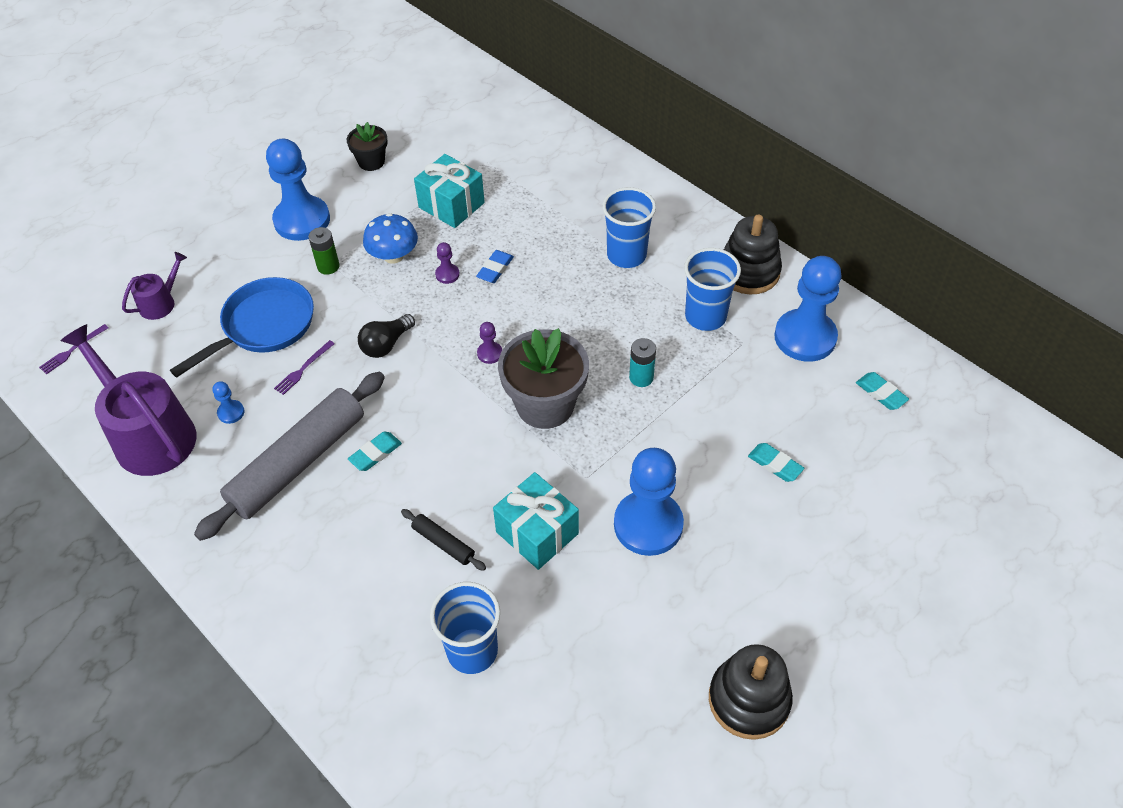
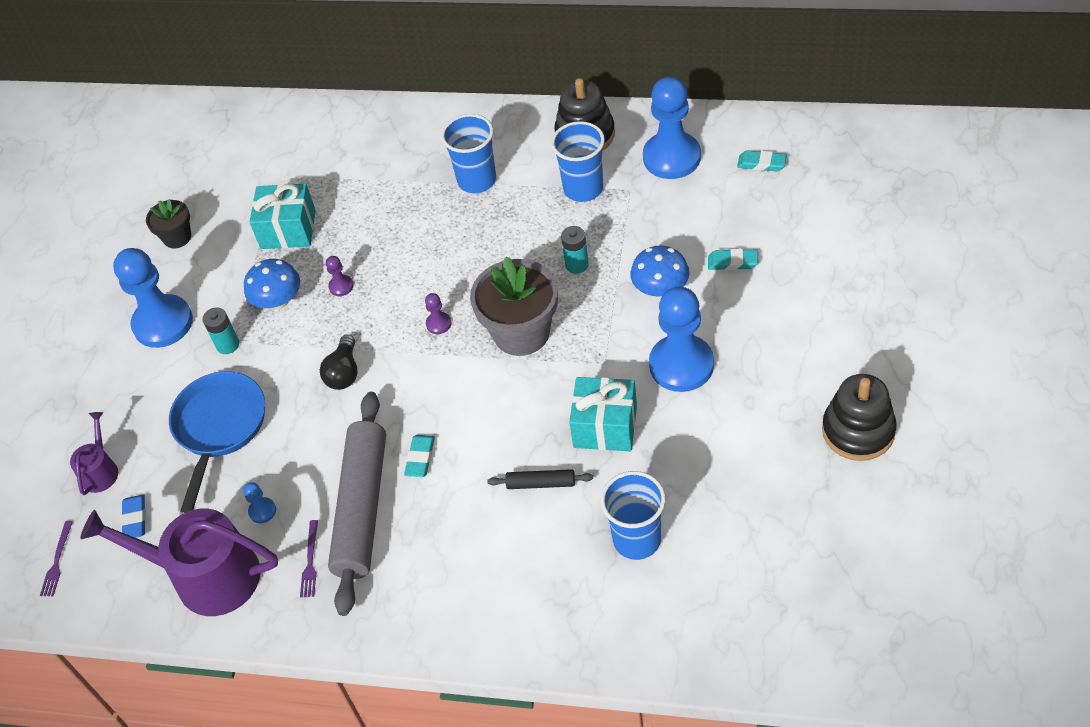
camera: 30 degrees left, 0 degrees up
(303, 369) = (291, 437): purple fork -> purple fork (310, 561)
(328, 266) = (227, 345): green battery -> turquoise battery
(495, 269) = (378, 257): blue eraser -> blue eraser (135, 519)
(691, 445) = (660, 289): none -> blue mushroom

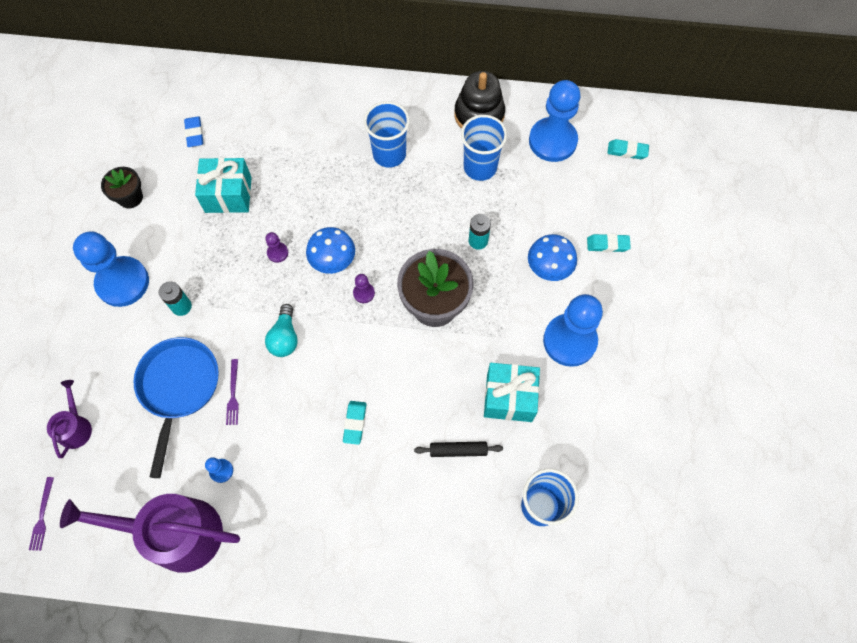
camera: 10 degrees left, 15 degrees up
(135, 519) = (109, 476): blue eraser -> blue eraser (194, 133)
(278, 301) = (223, 264): blue mushroom -> blue mushroom (333, 260)
(310, 561) = (265, 521): purple fork -> purple fork (233, 394)
(344, 373) = (285, 338): black light bulb -> turquoise light bulb
(362, 508) = (307, 470): grey rolling pin -> none
(858, 431) = (716, 408): black stacking toy -> none

